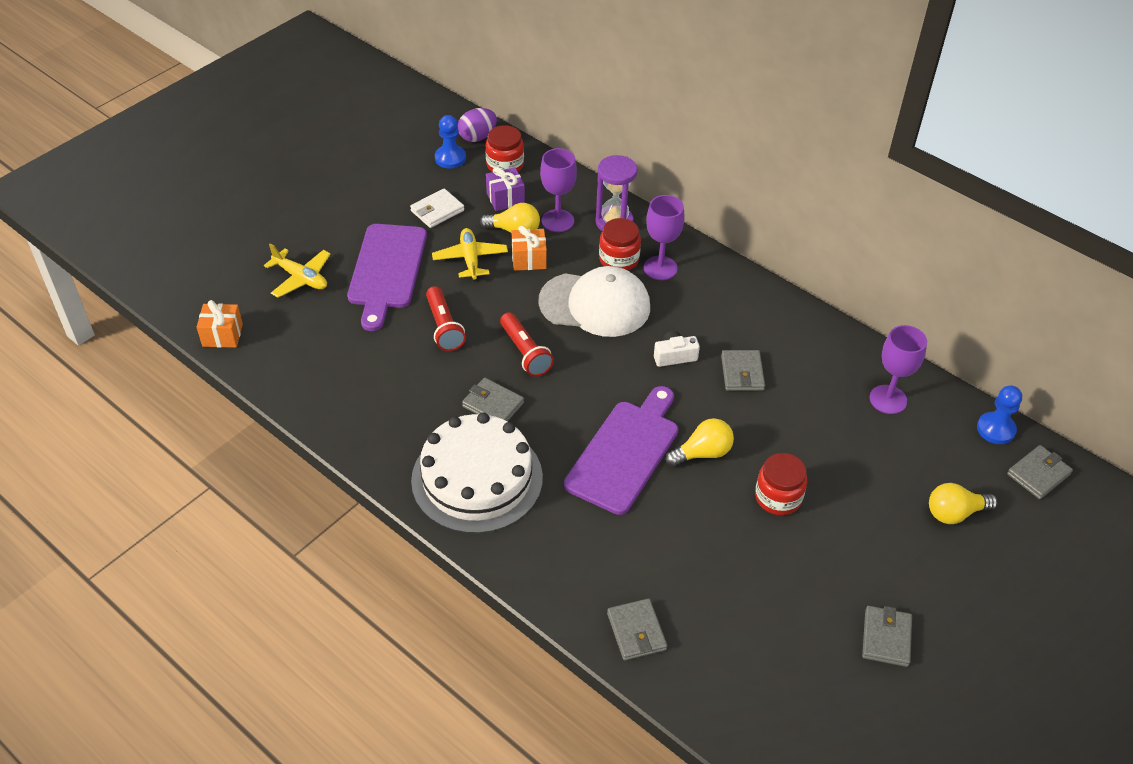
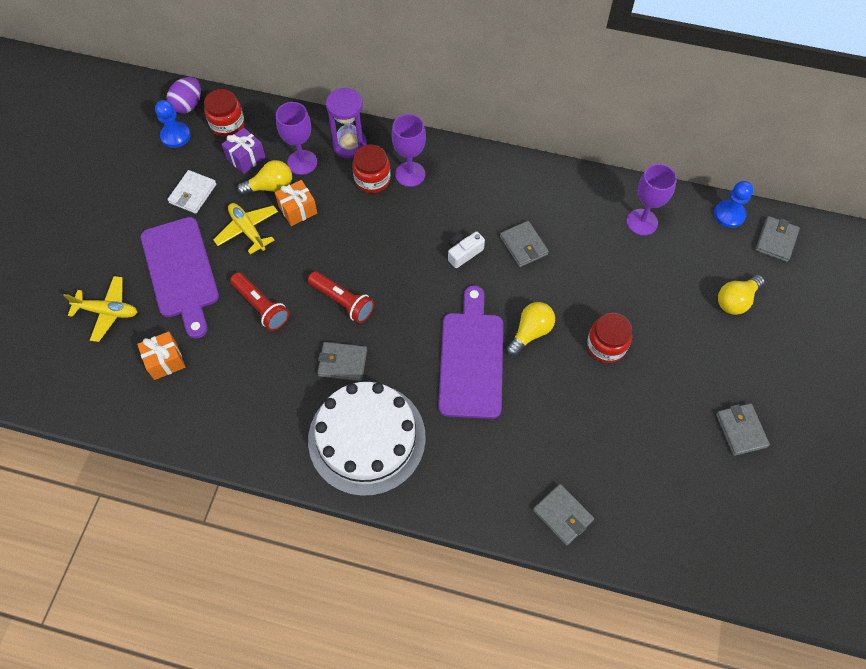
camera: 25 degrees left, 15 degrees up
(222, 335) = (67, 399): orange gift -> orange gift (165, 361)
(595, 304) = (375, 231): white cap -> none

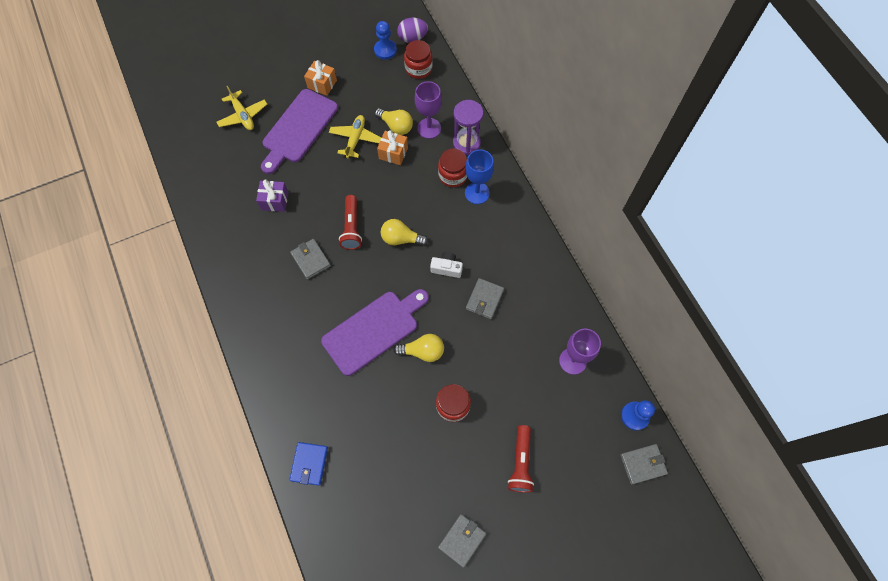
camera: 50 degrees right, 5 degrees up
(165, 361) = (236, 169): orange gift -> orange gift (322, 84)
(193, 193) = (354, 91): white wallet -> none
(246, 158) = (404, 97): purple gift -> purple gift (275, 201)
(261, 306) = (311, 187): red flashlight -> red flashlight (520, 462)
(367, 438) = (272, 311): white cake -> none
(410, 174) = (477, 193): purple goblet -> blue goblet
(562, 515) = (309, 464): grey wallet -> blue wallet
(736, 300) = (564, 469): yellow light bulb -> yellow light bulb (401, 239)

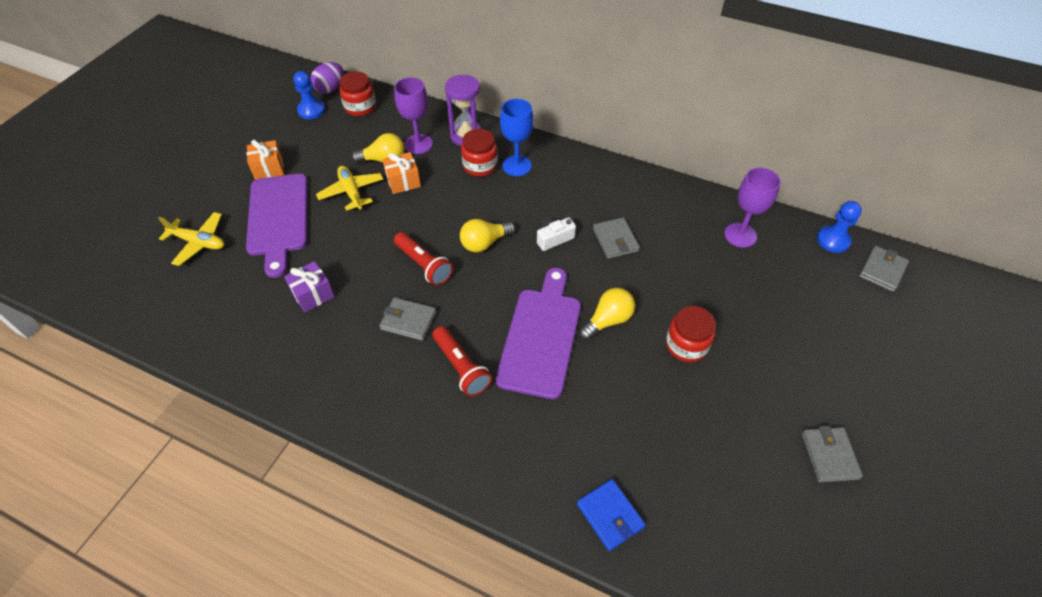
camera: 40 degrees left, 15 degrees down
(520, 462) = (795, 345): red flashlight -> red flashlight (461, 367)

